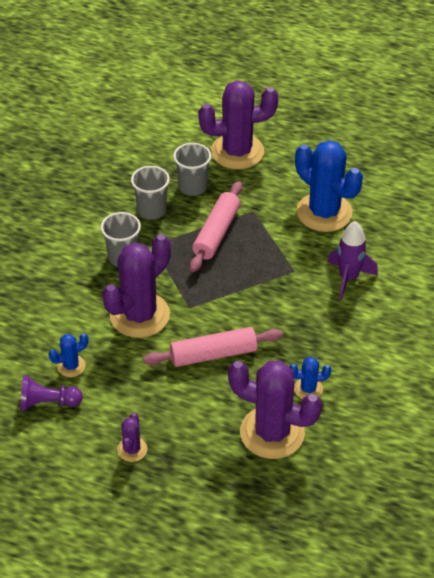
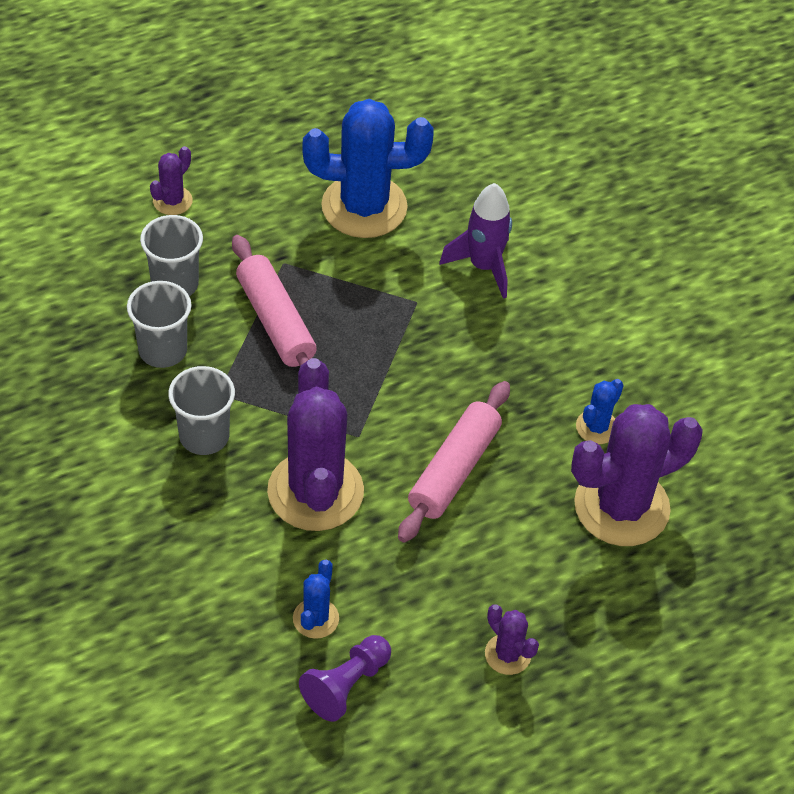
camera: 50 degrees left, 5 degrees up
(237, 152) = (172, 201): purple cactus -> purple cactus, size x0.46

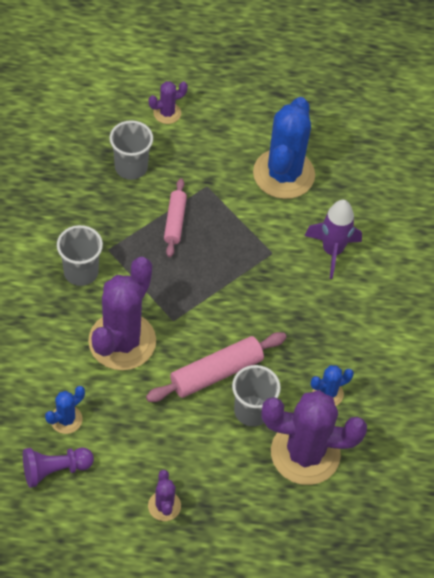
camera: 30 degrees right, 5 degrees up
(163, 350) = (94, 206): grey cup -> grey cup (252, 411)
(276, 321) = (175, 221): pink rolling pin -> pink rolling pin, size x0.64
(364, 207) = (283, 174): blue cactus -> blue cactus turned 75 degrees clockwise

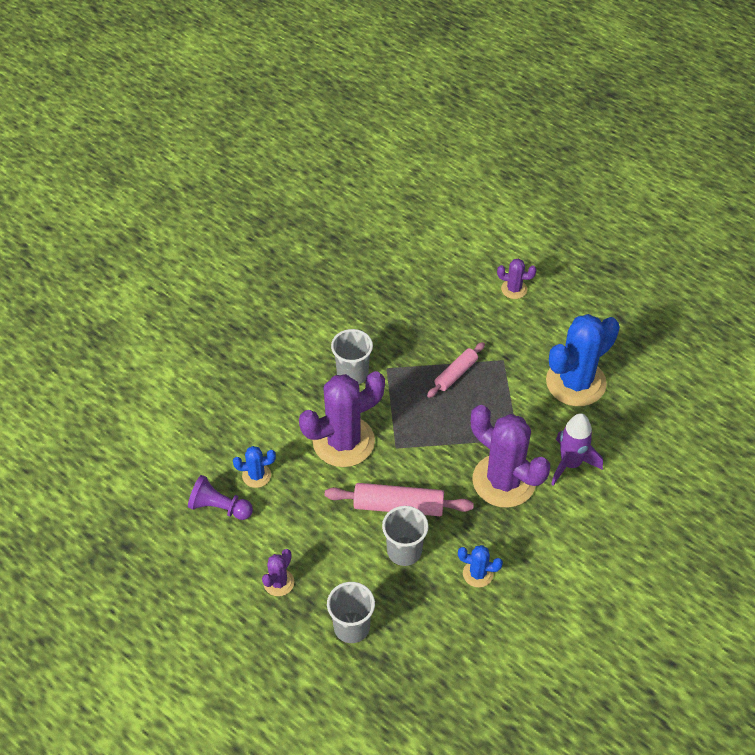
camera: 40 degrees right, 5 degrees down
(131, 167) = (452, 316): grey cup -> grey cup (351, 627)
(305, 453) = (422, 609): purple cactus -> purple cactus (504, 481)

